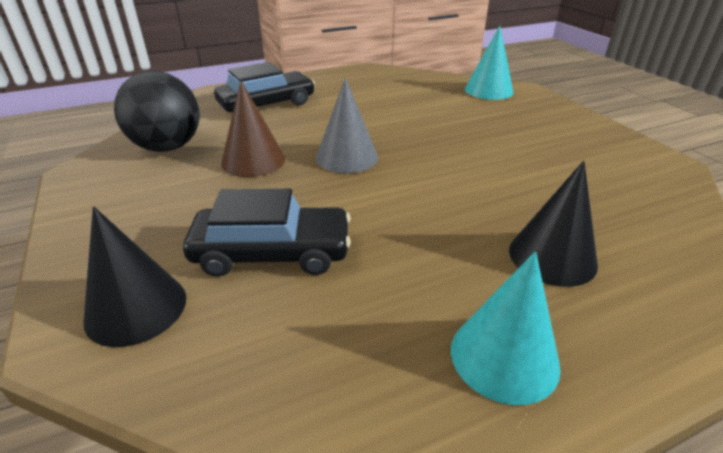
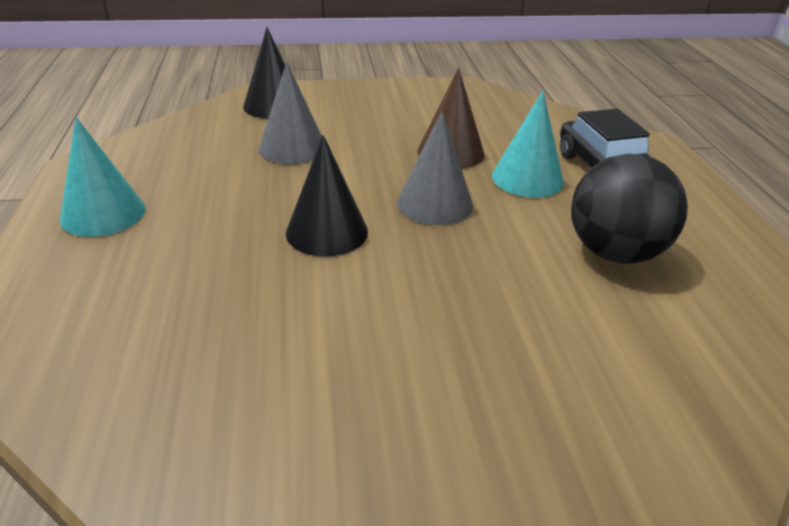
camera: 105 degrees right, 0 degrees up
(168, 147) = (497, 116): black ball -> black ball (615, 253)
(272, 253) = (292, 148): black car -> grey cone
(488, 90) = (680, 428): turquoise cone -> turquoise cone (527, 179)
(552, 257) = (164, 280): black cone -> black cone (327, 232)

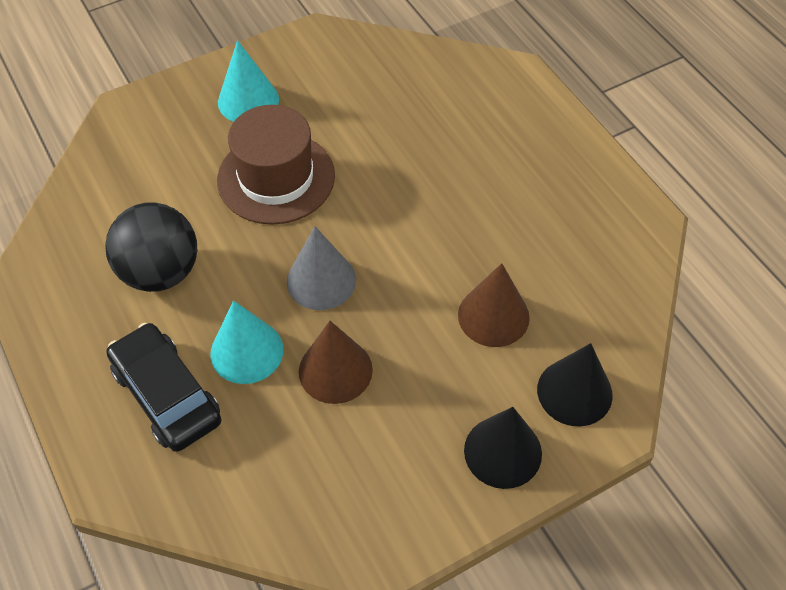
camera: 160 degrees right, 20 degrees up
(103, 213) = (566, 175): turquoise cone -> turquoise cone (248, 100)
(292, 148) = (493, 316): grey cone -> brown cone
(327, 232) = (390, 216): black cone -> black cone (502, 452)
(445, 307) = (276, 178): none -> brown hat

